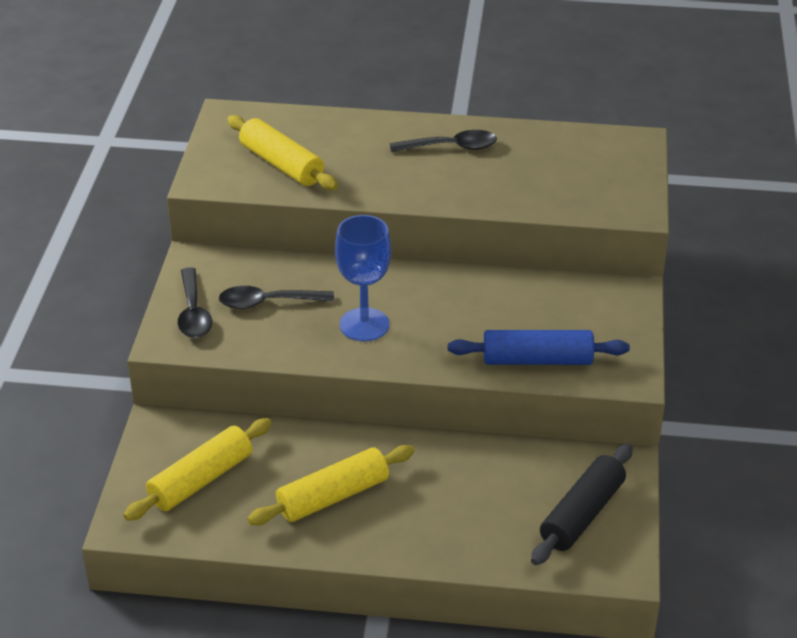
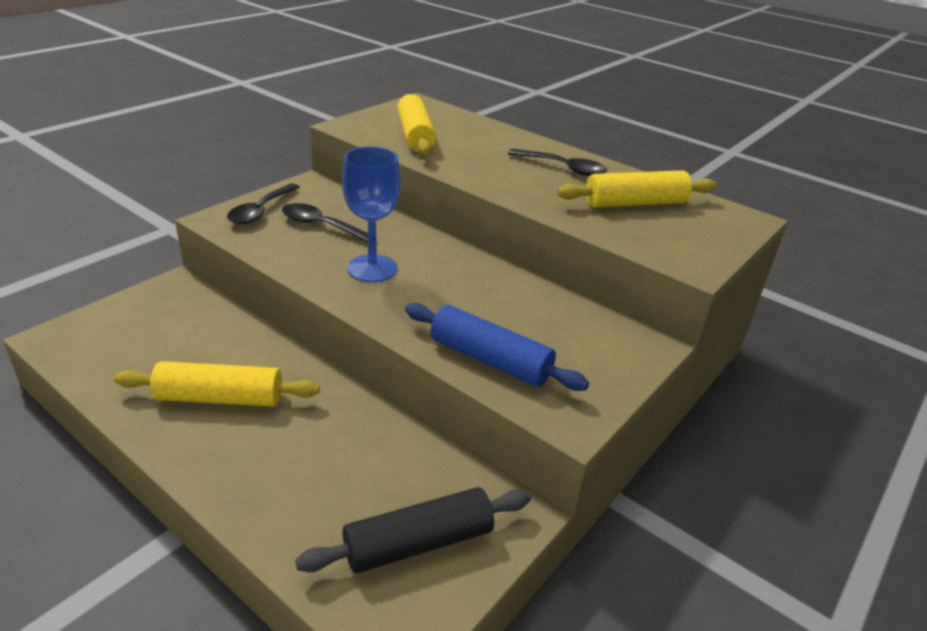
camera: 30 degrees right, 5 degrees down
(201, 480) = (147, 334): yellow rolling pin -> yellow rolling pin (635, 203)

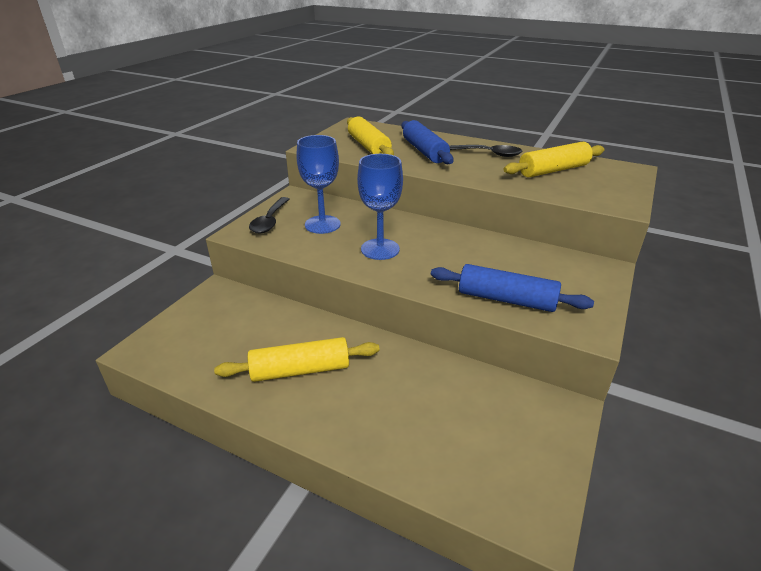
camera: 10 degrees left, 0 degrees up
(321, 226) = (322, 224): black spoon -> blue goblet
(418, 543) = (510, 446): black rolling pin -> none
(482, 152) = (424, 151): none -> blue rolling pin

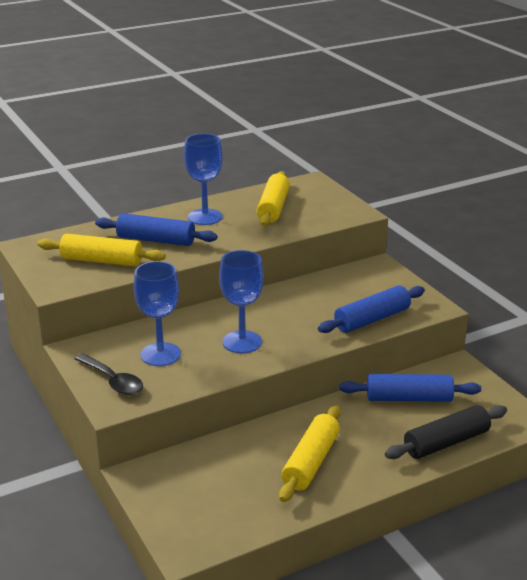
camera: 55 degrees left, 5 degrees down
(417, 457) = (446, 442): none -> black rolling pin
(462, 394) = (409, 398): none -> blue rolling pin
(488, 154) = (205, 217): black spoon -> blue goblet

